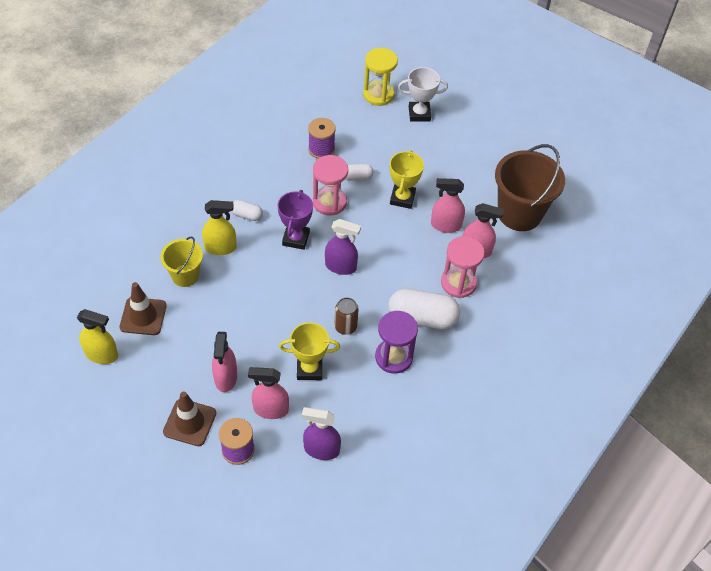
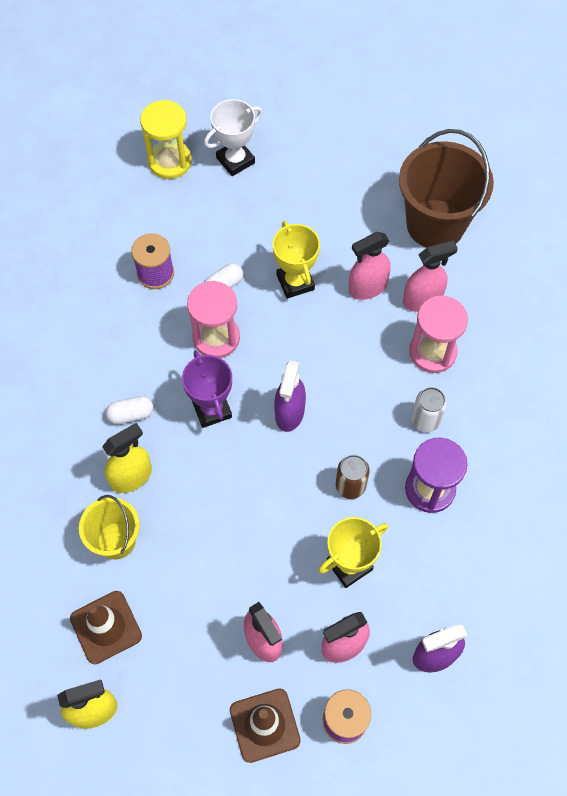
camera: 30 degrees left, 10 degrees up
(341, 266) = (289, 413): purple spray bottle -> purple spray bottle turned 120 degrees clockwise
(422, 318) = (425, 420): white capsule -> white can

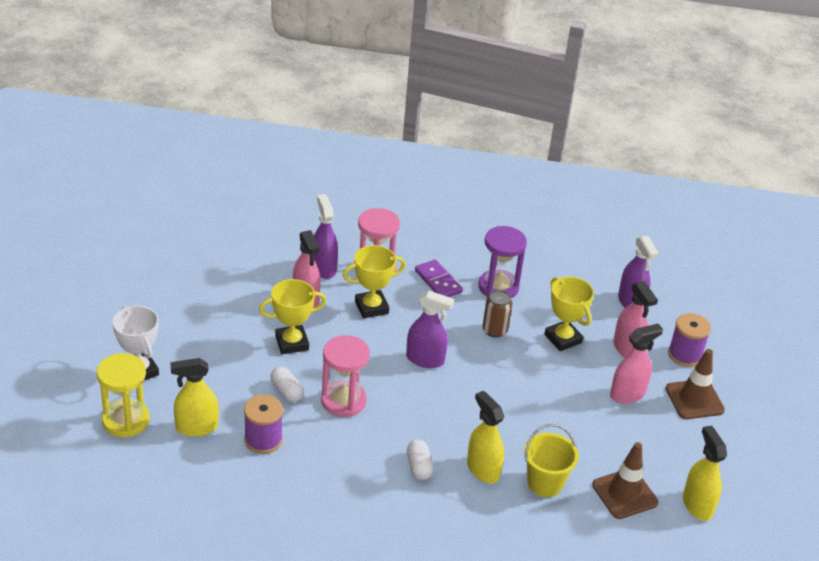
camera: 90 degrees left, 25 degrees down
(166, 217) = (196, 427): none -> yellow spray bottle
(211, 409) = (418, 409): purple trophy -> none
(365, 353) = (371, 307): none -> yellow trophy
(422, 300) = (324, 268): pink spray bottle -> purple spray bottle
(425, 420) = (438, 281): white can -> purple domino
(435, 224) = (248, 250): brown bucket -> none

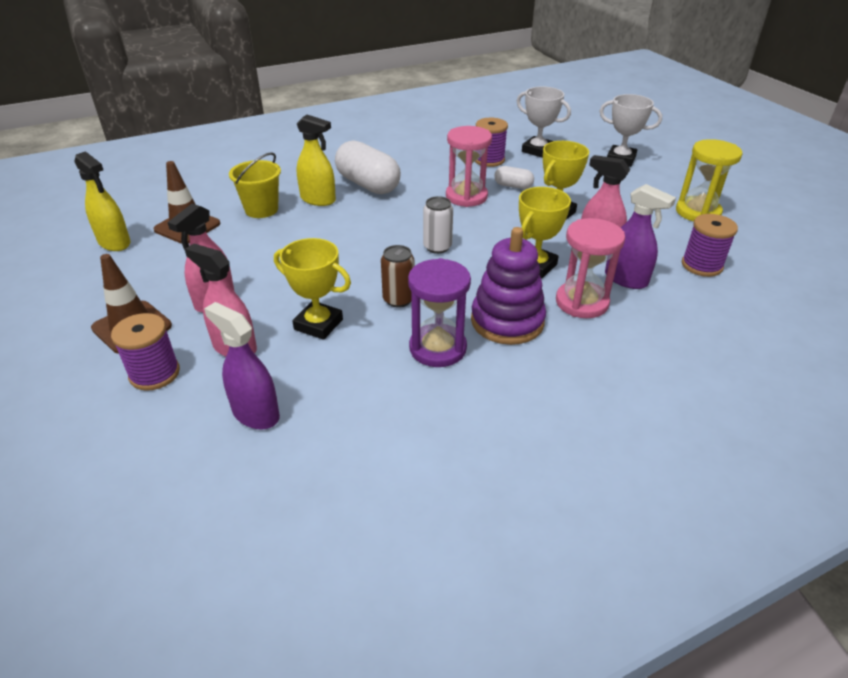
camera: 150 degrees right, 0 degrees up
(126, 420) = (582, 139): yellow hourglass -> yellow hourglass (698, 212)
(196, 427) = (537, 150): yellow spray bottle -> white trophy
(258, 251) = (701, 265): none -> purple spool
(419, 467) = (368, 184): white capsule -> white capsule, size x1.99
(425, 359) = (437, 247): purple spray bottle -> white can
(438, 281) = (507, 321): purple domino -> purple stacking toy

